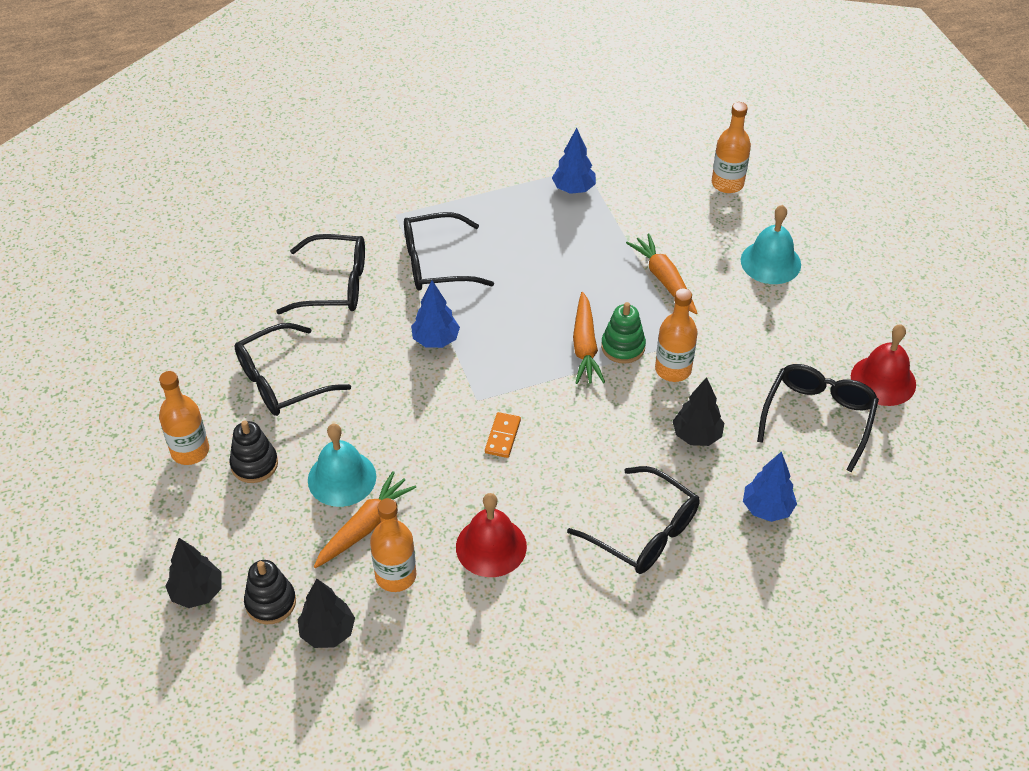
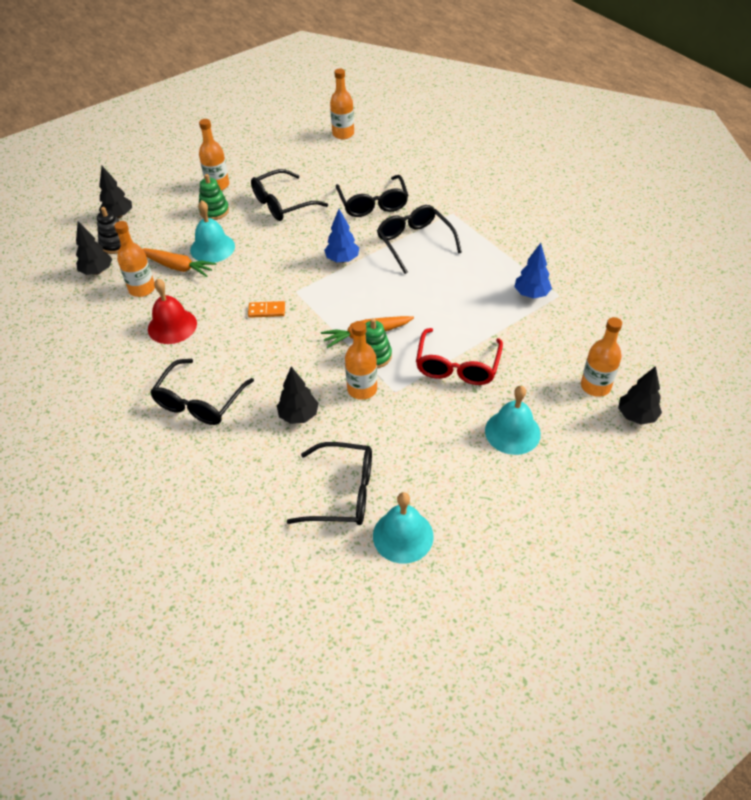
camera: 75 degrees right, 0 degrees up
(149, 281) = (343, 134): none -> orange bottle
(254, 464) = (214, 211): black stacking toy -> green stacking toy
(281, 381) = (282, 204): black glasses -> black glasses turned 75 degrees counterclockwise
(664, 279) = (457, 366): orange carrot -> red glasses
(767, 509) = (237, 472): blue tree -> none
(774, 168) = (636, 416): none -> black tree
(883, 380) = (403, 536): red bell -> turquoise bell

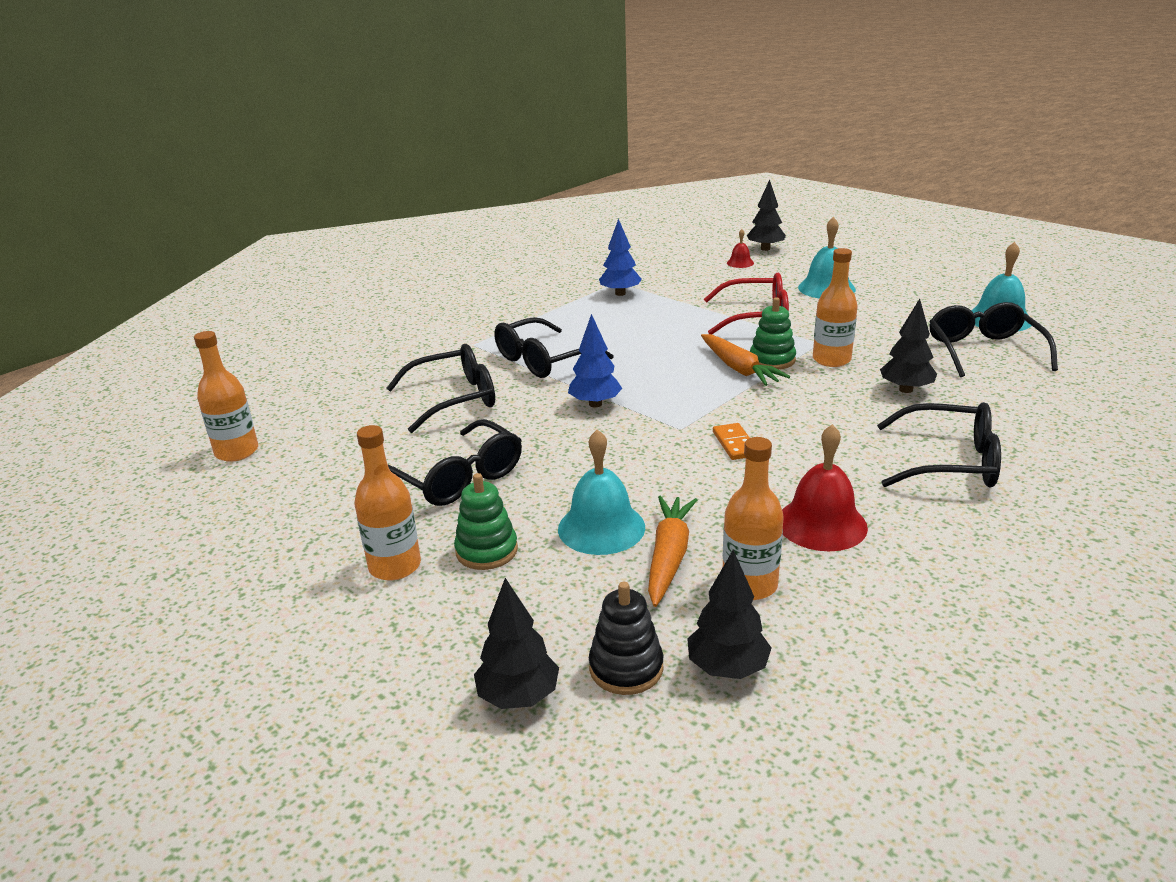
camera: 100 degrees left, 20 degrees down
(595, 386) = (740, 263): orange bottle -> red bell

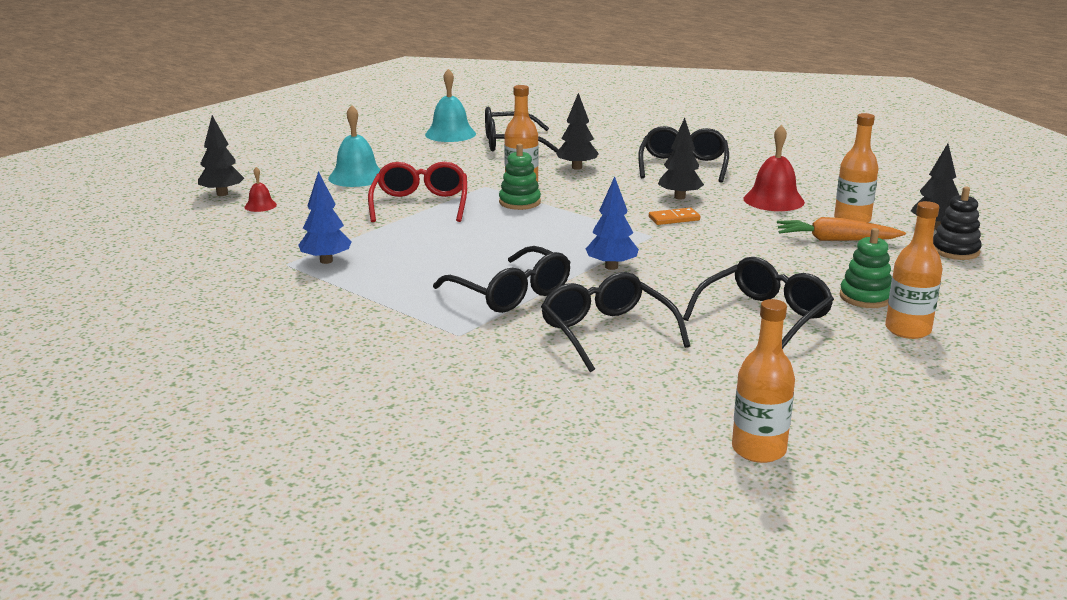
camera: 95 degrees left, 5 degrees down
(519, 697) = (1005, 278): black tree -> black tree (679, 197)
(601, 527) = (812, 260): turquoise bell -> none
(739, 368) = (537, 214): orange carrot -> none

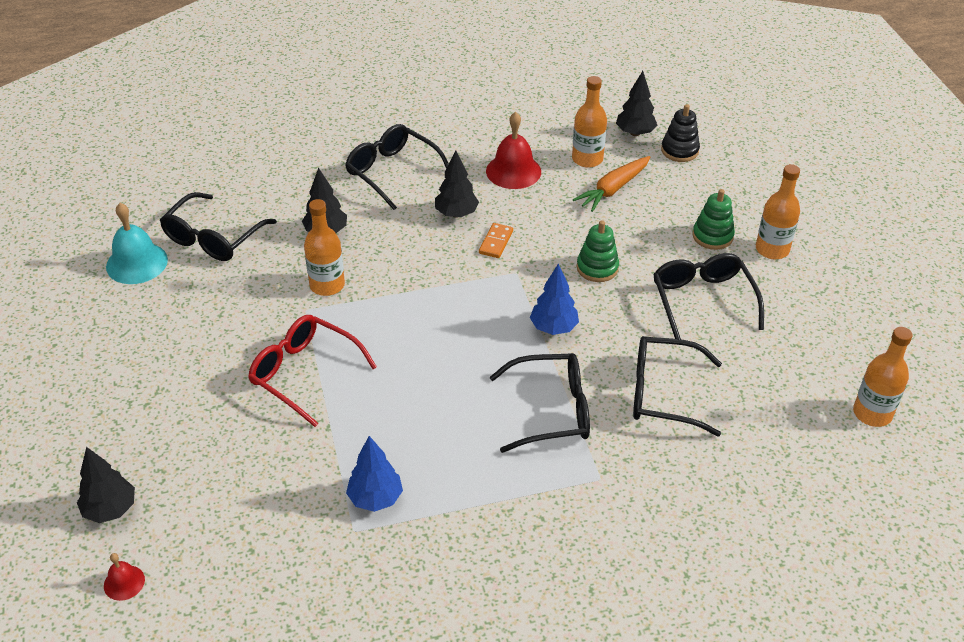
camera: 55 degrees left, 20 degrees up
(260, 206) = (181, 491): red bell -> red bell (124, 582)
(357, 177) = (180, 385): turquoise bell -> none
(519, 202) = (368, 308): green stacking toy -> green stacking toy (597, 268)

